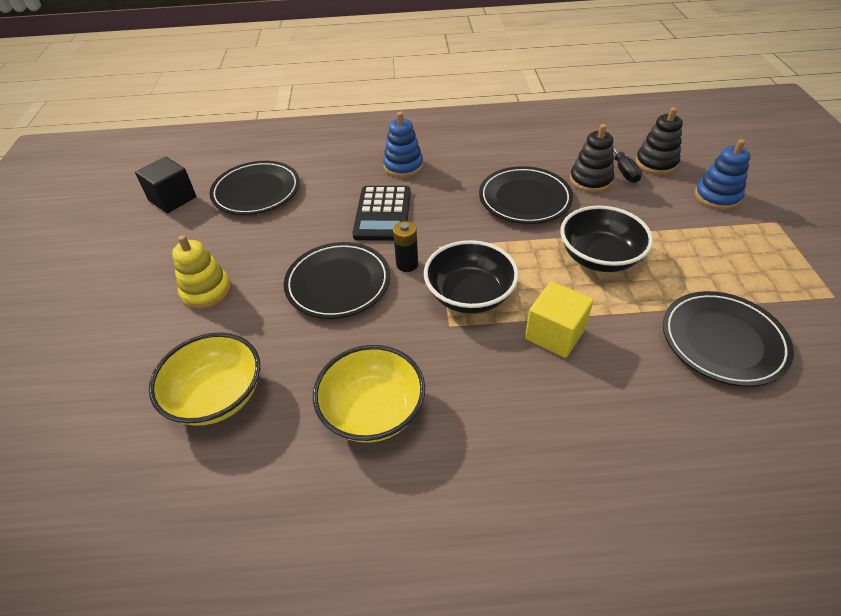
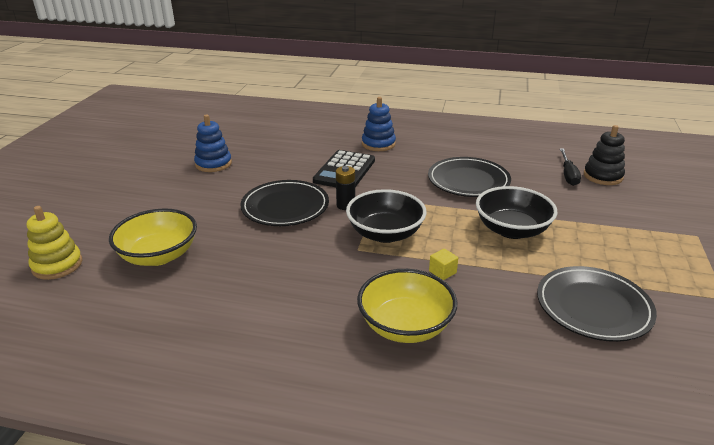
camera: 15 degrees right, 15 degrees down
(172, 199) = (192, 136): black cube -> none
(206, 291) = (186, 194): yellow stacking toy -> yellow stacking toy (57, 265)
(256, 191) = (255, 141): black plate -> none
(373, 411) = (267, 288): yellow bowl -> yellow bowl (405, 326)
(554, 334) = (442, 272): yellow cube -> yellow cube, size x0.50
(590, 180) = (534, 178): black stacking toy -> none
(717, 197) = (648, 208): blue stacking toy -> blue stacking toy (213, 164)

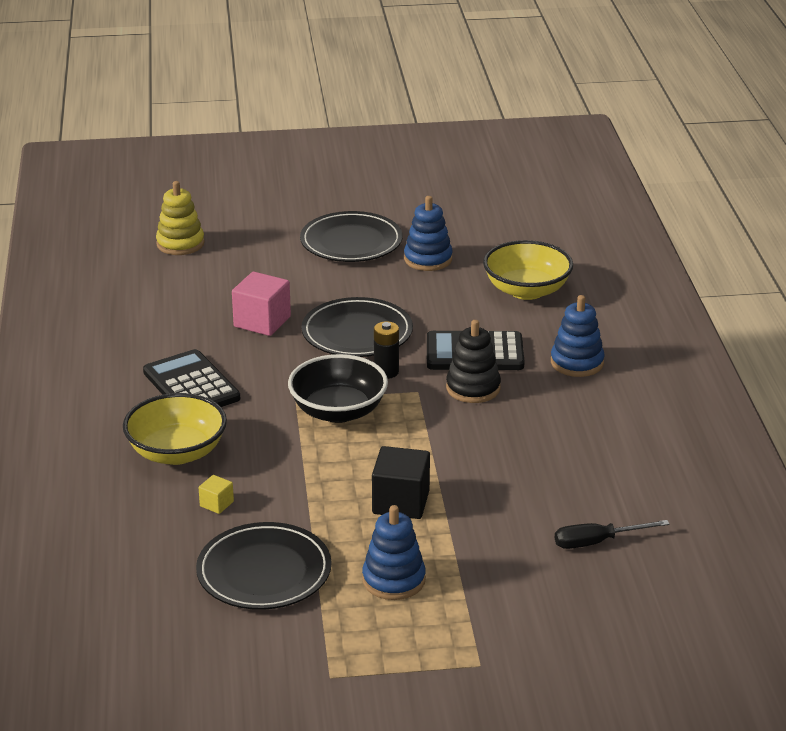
camera: 70 degrees right, 0 degrees up
(159, 255) = (222, 288): yellow bowl -> yellow bowl (526, 290)
(232, 245) = (262, 322): none -> pink cube
(302, 299) = (191, 385): none -> black calculator
(442, 272) = (280, 462): yellow cube -> yellow cube (216, 504)
(468, 181) = (514, 454): black plate -> black plate (351, 242)
(512, 230) = (401, 502): black bowl -> black cube
(603, 176) = (616, 576): black stacking toy -> black stacking toy (473, 388)
(605, 250) = (394, 580): none -> blue stacking toy

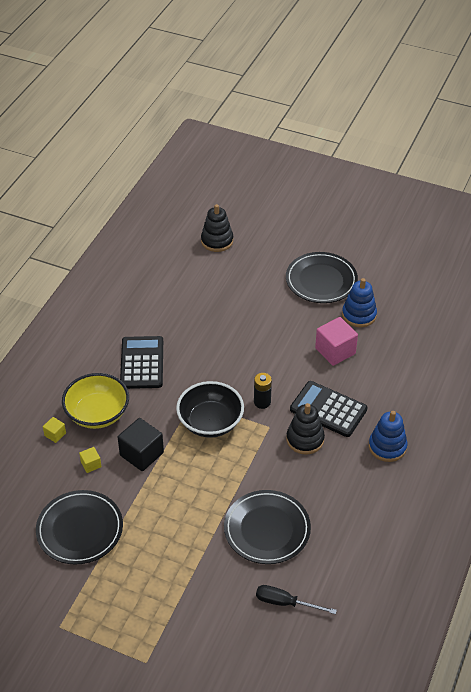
camera: 30 degrees right, 15 degrees up
(136, 492) = (55, 434): none -> yellow cube
(180, 244) = (217, 241): yellow stacking toy -> black stacking toy
(262, 322) = (218, 327): pink cube -> pink cube (335, 351)
(357, 333) = (268, 361): black plate -> black plate (267, 529)
(394, 580) = (145, 572): blue stacking toy -> none
(401, 502) = (193, 513): black cube -> black cube (141, 454)
(526, 290) = (402, 369): yellow bowl -> none

